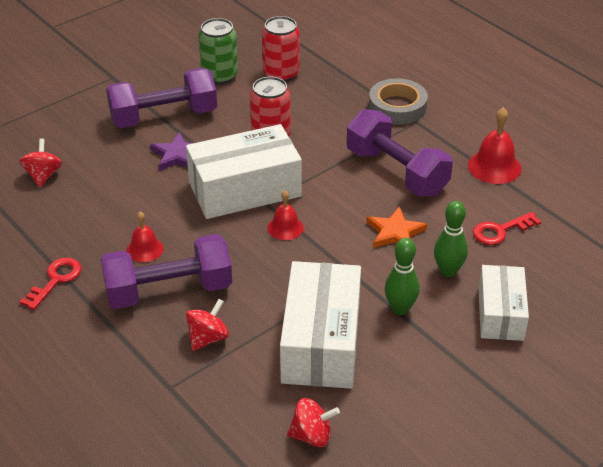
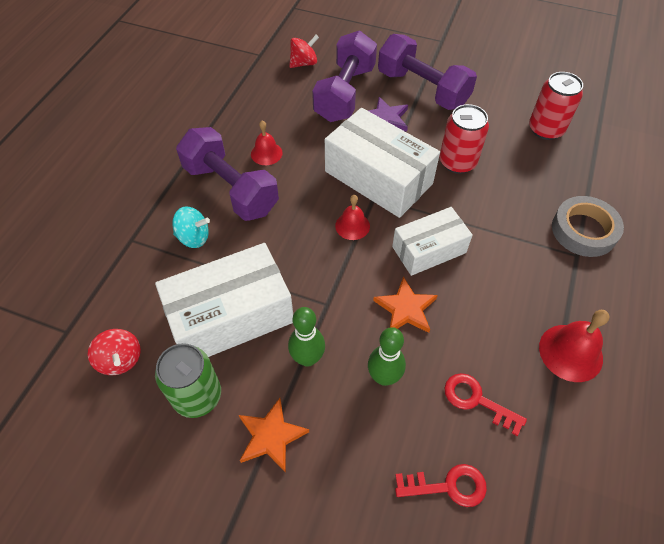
camera: 60 degrees right, 15 degrees up
(55, 280) = (203, 124): red key -> red key (447, 486)
(208, 338) = (194, 237): red spinning top -> turquoise spinning top
(219, 76) = (503, 95): green can -> green can (197, 396)
(396, 172) = (490, 272): purple dumbbell -> purple dumbbell (345, 93)
(456, 357) = (271, 436): none -> orange star
(500, 314) = (354, 452): white box -> white box (429, 249)

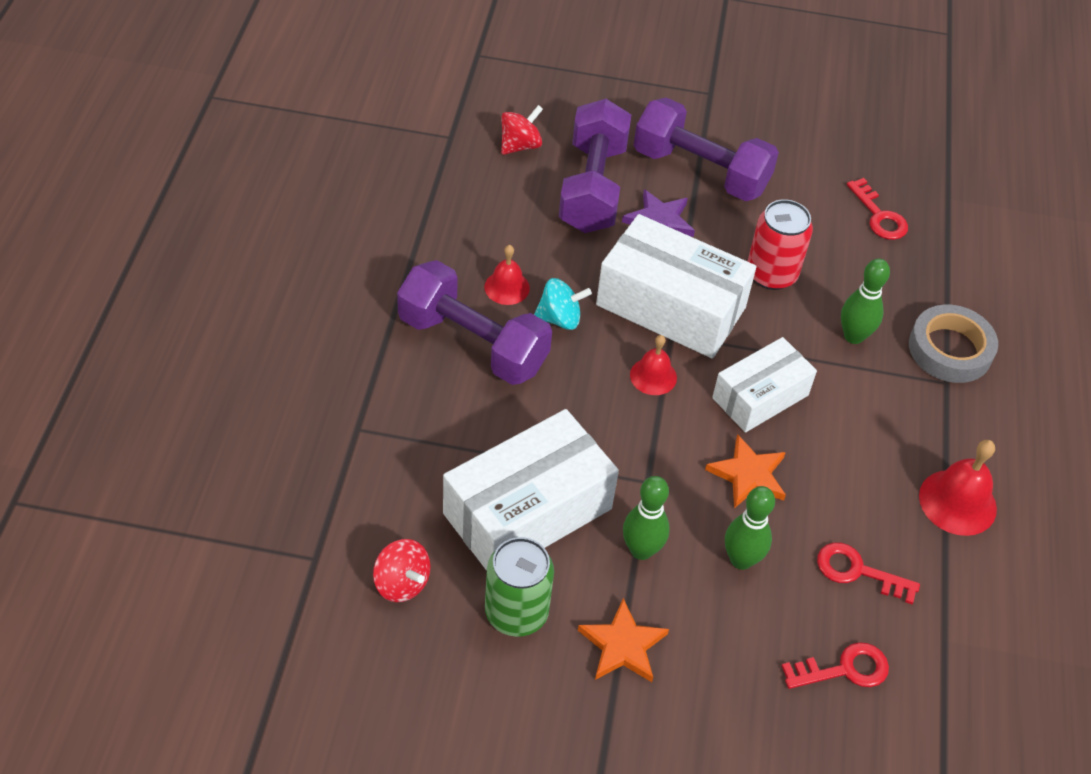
camera: 15 degrees left, 5 degrees down
(194, 237) = (444, 416): turquoise spinning top -> turquoise spinning top (560, 318)
(510, 212) = (853, 336): none -> green bowling pin
(545, 129) = (879, 216): red can -> red key

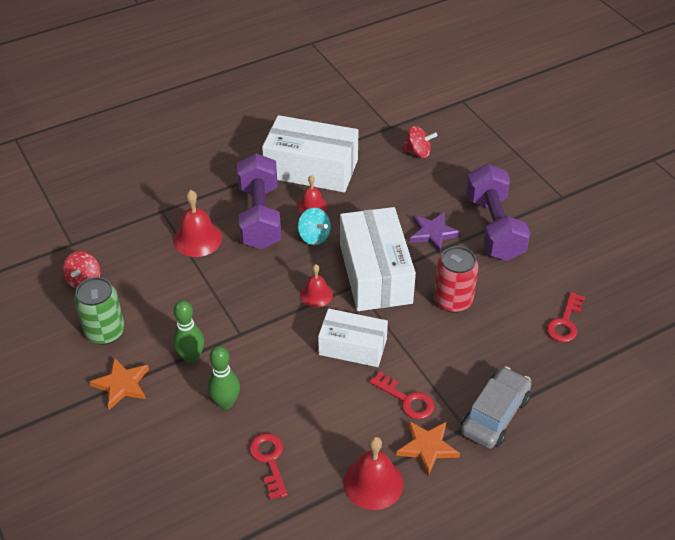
camera: 55 degrees right, 5 degrees down
(448, 424) = (197, 239): none -> red bell
(527, 511) = (172, 299): white box -> white box (311, 168)
(592, 187) = (423, 195): purple dumbbell -> none
(748, 475) = (289, 373): orange star -> orange star (427, 447)
(844, 669) = (192, 491): red key -> red key (406, 399)
(853, 336) = (449, 363): green bowling pin -> none
(950, 349) = (495, 415): grey tape -> grey car

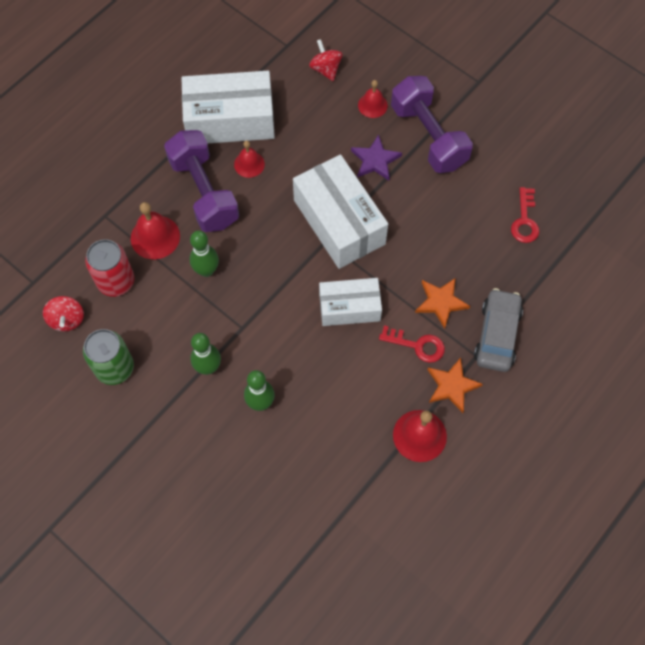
camera: 20 degrees left, 20 degrees up
(122, 385) = (157, 417): orange star -> orange star (441, 302)
(230, 278) = (206, 270): none -> green bowling pin
(269, 461) = (323, 446): red key -> none
(314, 237) = (266, 199): turquoise spinning top -> none
(316, 295) = (294, 263): red bell -> red bell (372, 105)
(418, 152) = (325, 69): red spinning top -> red spinning top turned 105 degrees counterclockwise
(453, 300) = (420, 229): red can -> red can (116, 281)

